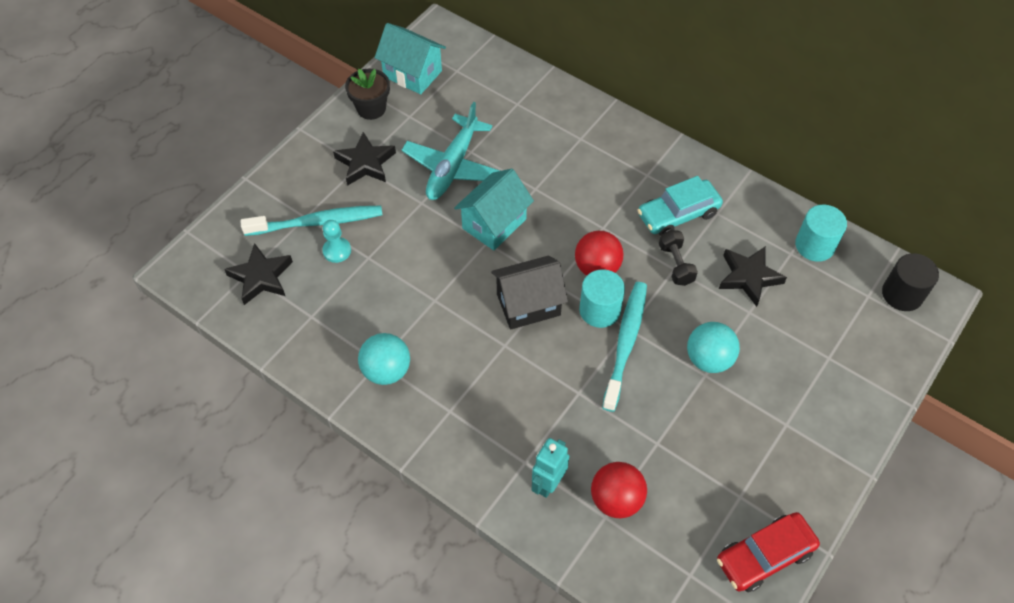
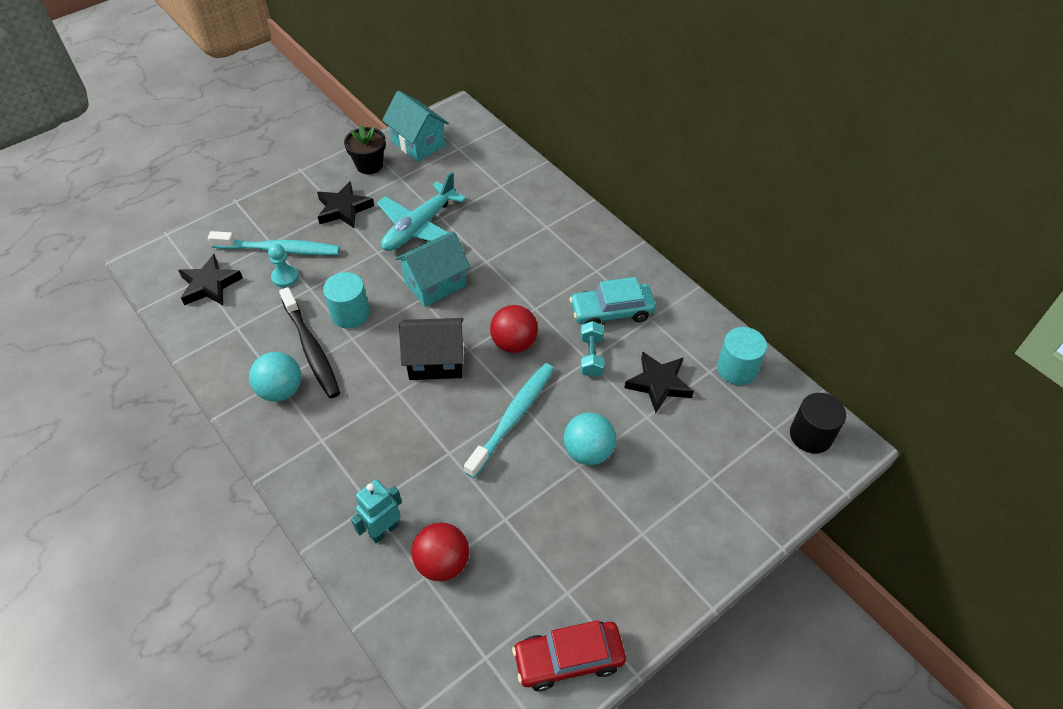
camera: 15 degrees right, 5 degrees down
(398, 320) = (311, 349): none -> black toothbrush
(599, 310) = (500, 382): turquoise cylinder -> turquoise cylinder (350, 313)
(676, 264) = (591, 356): black dumbbell -> turquoise dumbbell

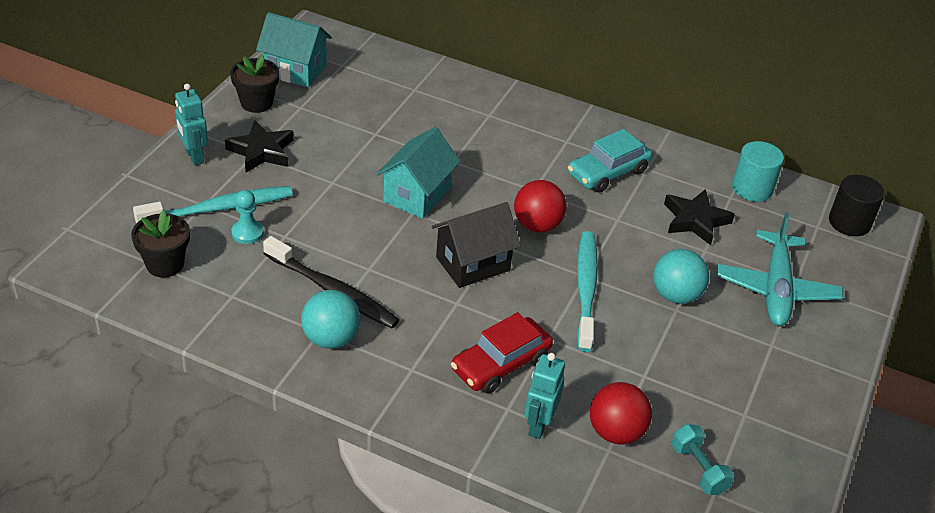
camera: 30 degrees left, 10 degrees down
(210, 285) = (165, 264): black star -> black flower pot
(292, 199) = (194, 157): none -> turquoise robot
(350, 313) = (349, 247): turquoise cylinder -> none
(419, 227) = (359, 148): turquoise plane -> turquoise plane (776, 289)
(568, 659) = (785, 466): red car -> red car (501, 364)
(591, 356) = (618, 215): turquoise dumbbell -> turquoise dumbbell (698, 469)

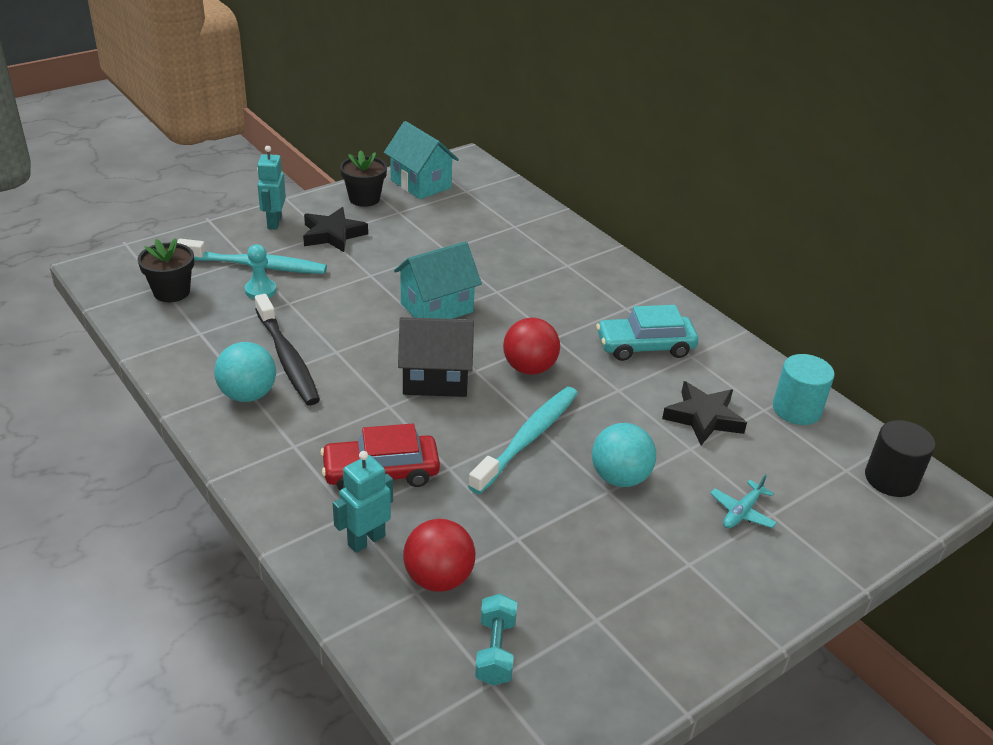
camera: 30 degrees right, 5 degrees down
(776, 289) = (742, 512): turquoise plane -> turquoise plane, size x0.47

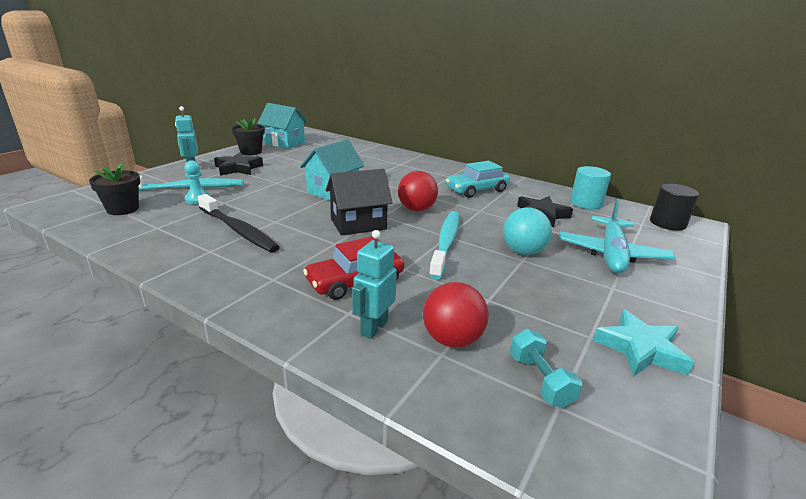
camera: 20 degrees left, 10 degrees down
(248, 394) = (216, 255): turquoise ball -> none
(641, 651) = (640, 349): none -> turquoise star
(742, 512) = (611, 254): turquoise plane -> turquoise plane, size x2.13

